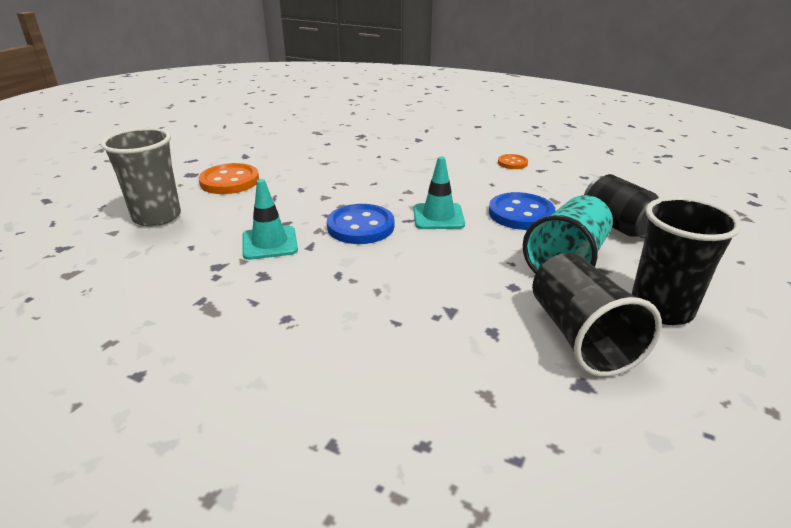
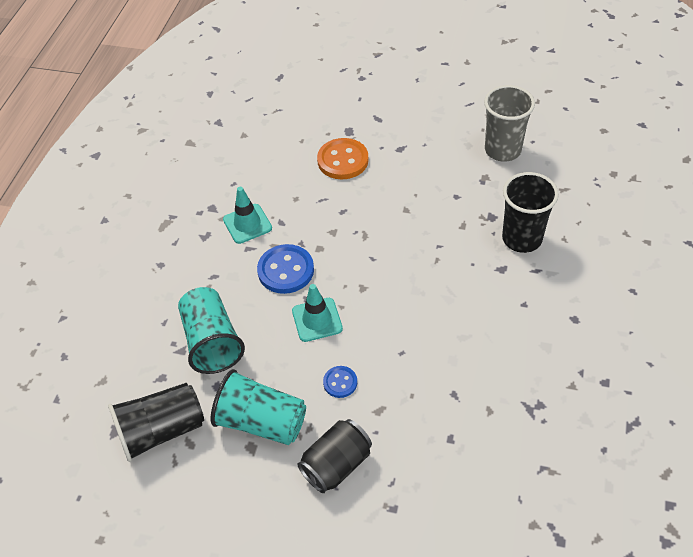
camera: 80 degrees right, 20 degrees up
(157, 217) = (270, 146): grey cup -> grey cup (502, 150)
(444, 284) = (212, 342): none -> turquoise cup
(512, 163) = (464, 366): orange button -> none
(521, 214) = (340, 382): blue button -> blue button, size x0.55
(661, 309) = (203, 487): black cup -> black cup (522, 239)

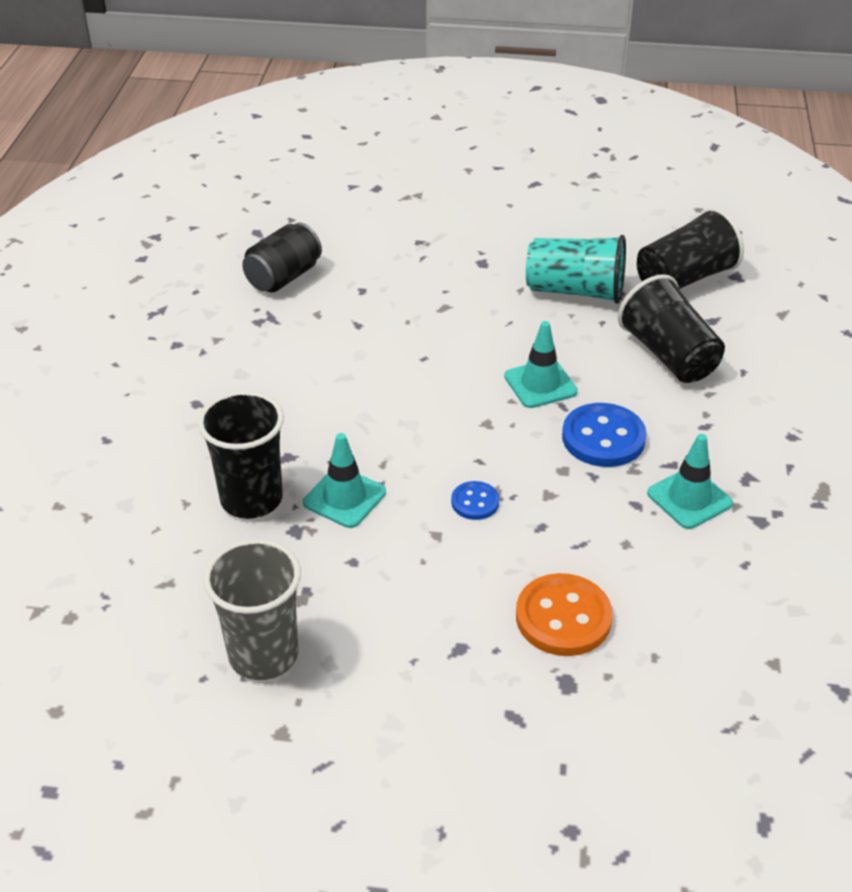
camera: 170 degrees right, 10 degrees down
(212, 342) = (668, 355): turquoise cup -> black cup
(336, 465) = (482, 265): black can -> black can (283, 277)
(340, 382) = (494, 327): blue button -> blue button (475, 502)
(462, 236) = (344, 498): none -> turquoise traffic cone

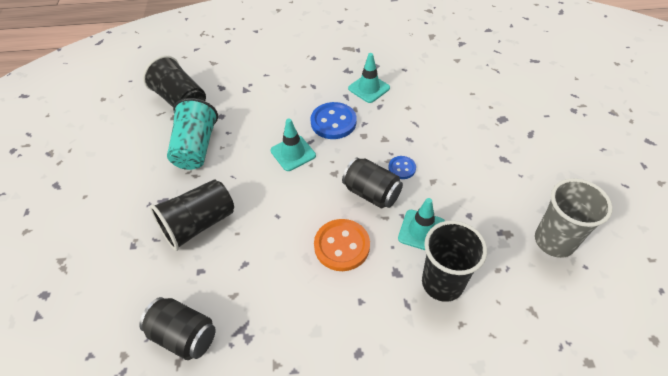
camera: 100 degrees left, 10 degrees up
(433, 457) = (371, 193): none -> black can
(563, 617) = (465, 124): orange button -> orange button (342, 246)
(668, 355) = (256, 102): black cup -> black cup (198, 224)

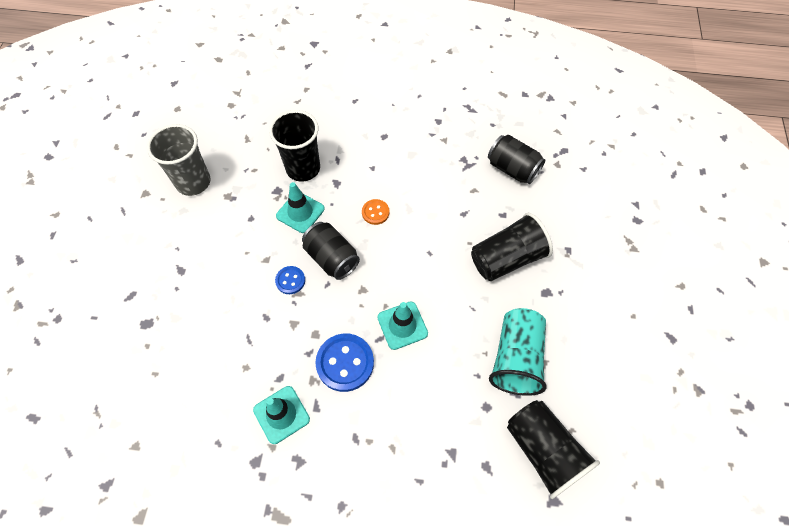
camera: 170 degrees left, 10 degrees up
(342, 246) = (375, 212): orange button -> orange button, size x0.55

